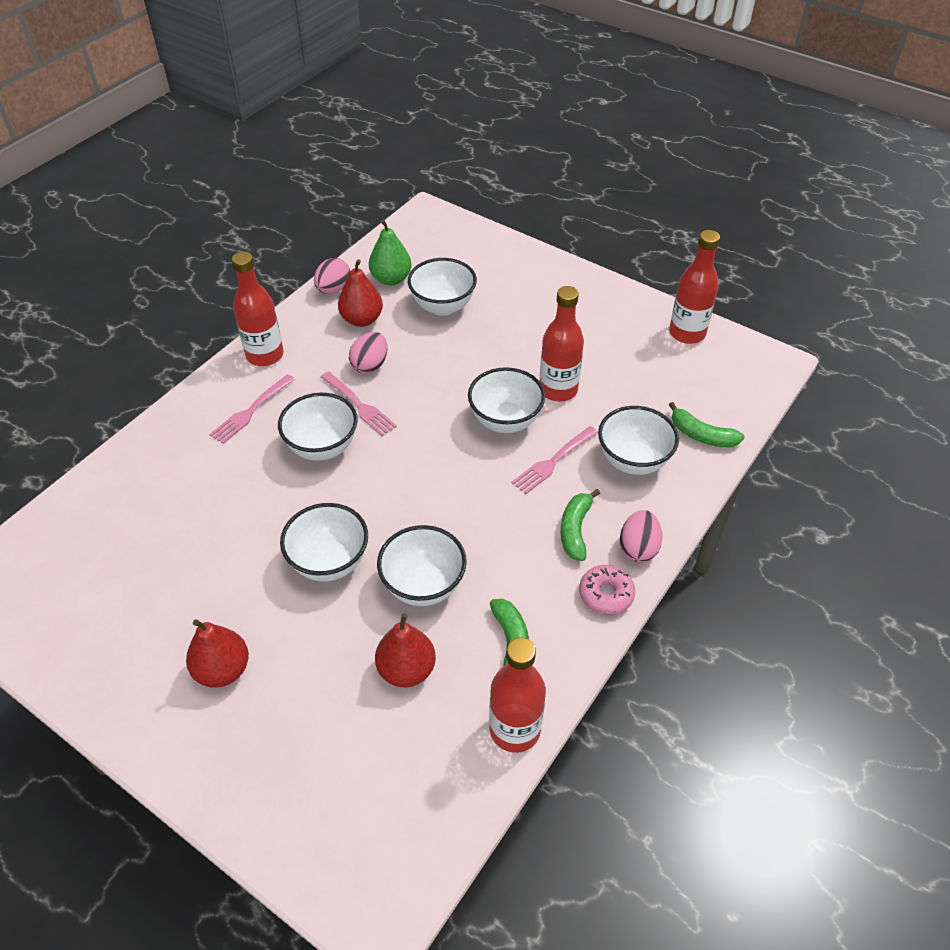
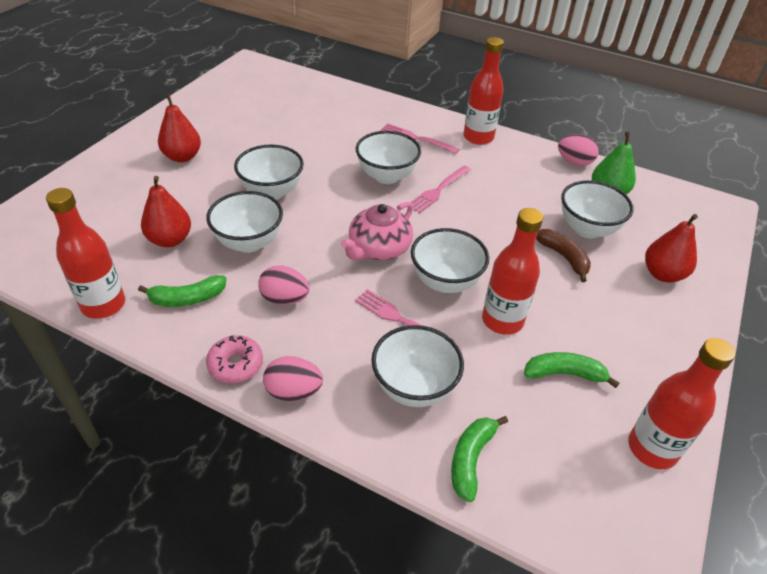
camera: 80 degrees right, 5 degrees down
(362, 319) = (543, 181): red pear -> red pear (662, 274)
(370, 365) = (488, 191): pink egg -> pink egg (284, 299)
(449, 467) = (379, 248): none -> pink teapot
(480, 332) = (563, 257): none -> brown banana
(575, 529) = (314, 339): green banana -> green banana (564, 374)

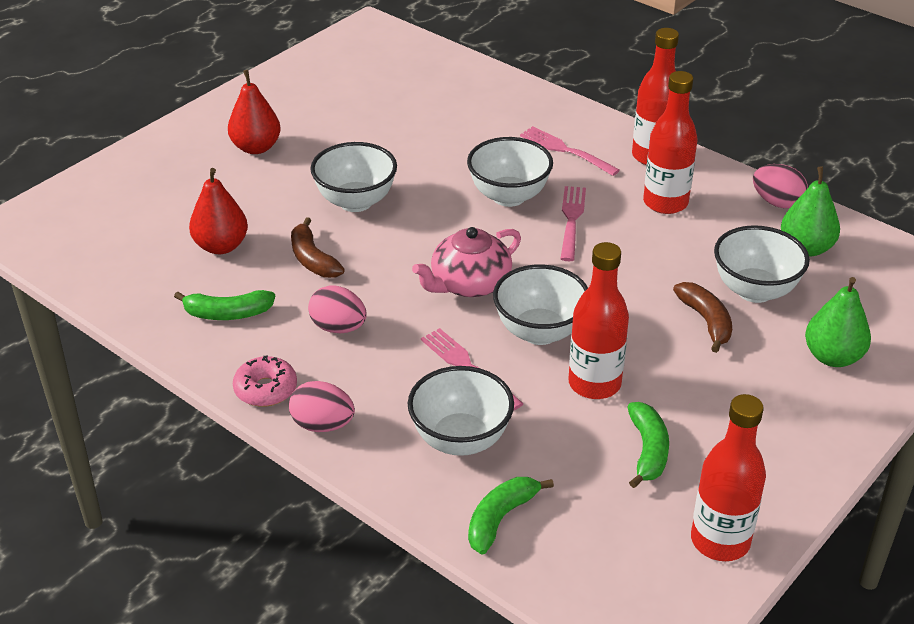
camera: 15 degrees right, 5 degrees down
(103, 305) = (134, 309): red bottle -> red bottle (665, 203)
(249, 242) = (312, 259): white bowl -> brown banana
(438, 190) = (571, 220): pink fork -> pink fork turned 135 degrees clockwise
(564, 374) = (648, 451): green banana -> green banana turned 75 degrees clockwise
(662, 274) = (832, 357): red pear -> green pear

